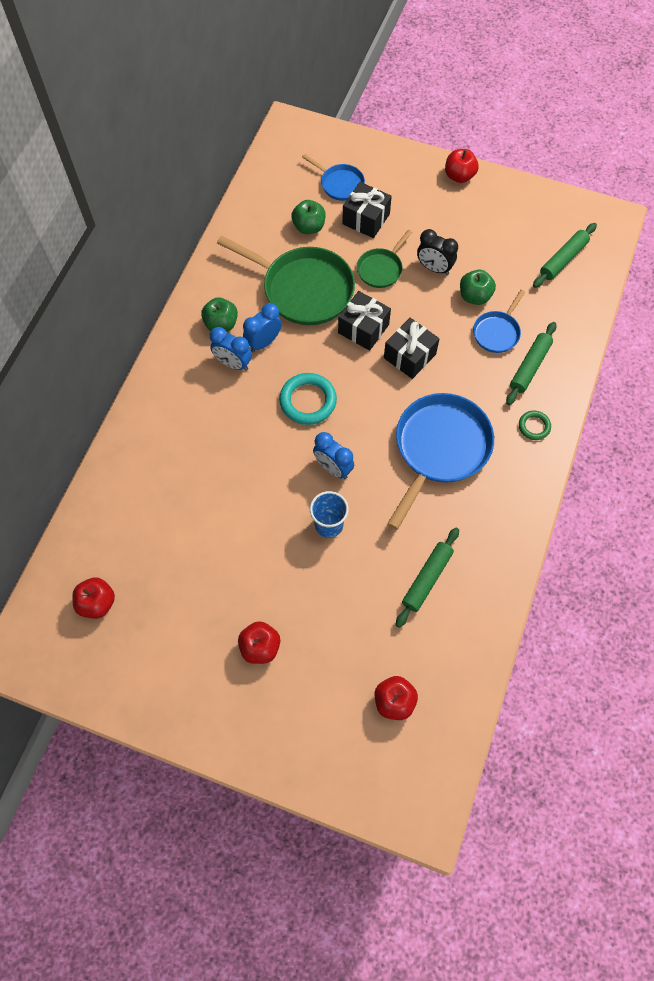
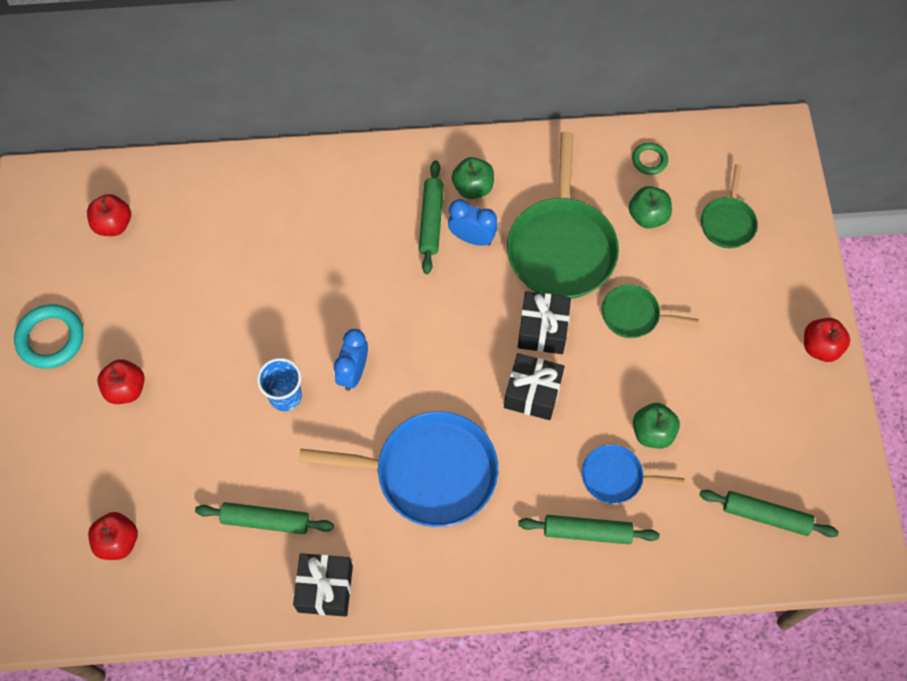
camera: 65 degrees right, 0 degrees up
(233, 363) = (431, 220): blue clock -> green rolling pin
(308, 401) = (422, 313): turquoise ring -> turquoise ring (50, 338)
(340, 184) = (727, 222): blue pan -> green pan
(366, 219) = (694, 270): black gift -> black gift (325, 589)
(434, 268) = (667, 372): black clock -> none
(534, 426) = (508, 566): green ring -> green ring (649, 160)

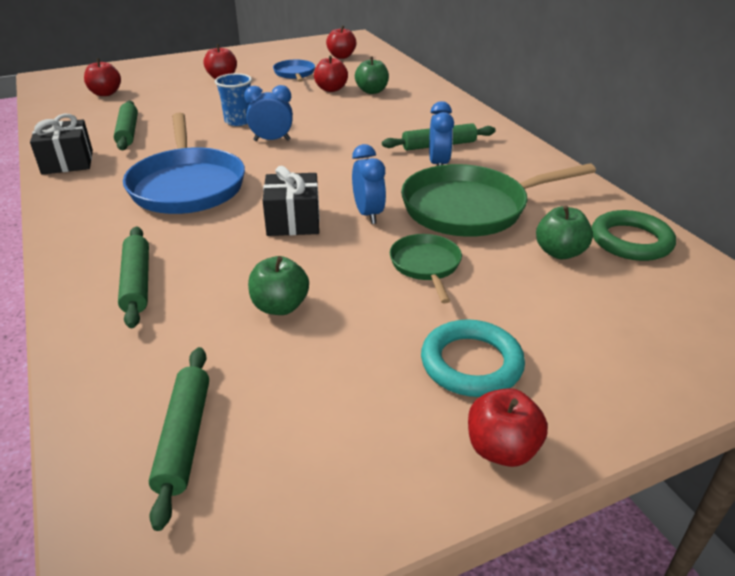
camera: 70 degrees right, 30 degrees down
(50, 338) = (249, 56): turquoise ring -> turquoise ring (471, 363)
(229, 272) = (331, 89): none -> red apple
(473, 187) = (490, 156): green apple -> green apple (372, 91)
(542, 330) = (368, 214): black gift -> blue clock
(616, 477) = (212, 290): blue pan -> blue pan (295, 74)
(649, 160) = (631, 241): green ring -> green ring, size x1.78
(727, 222) = (615, 313): green pan -> none

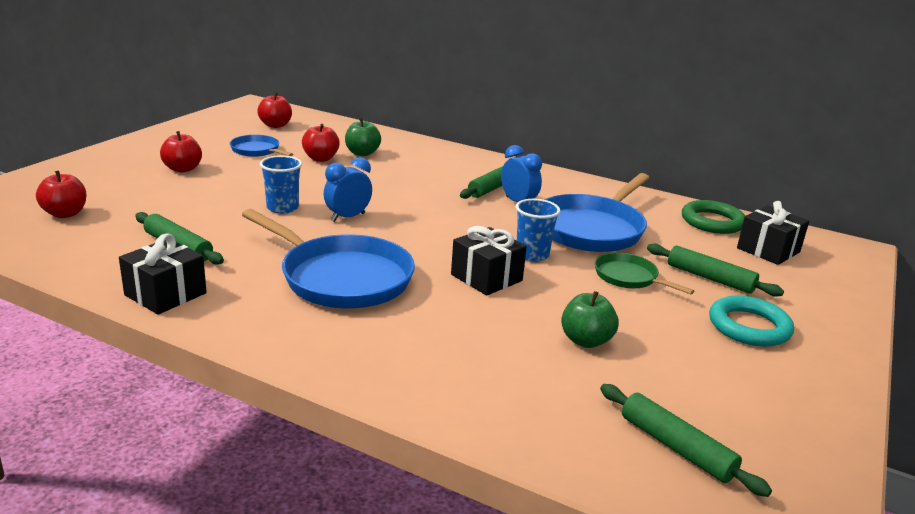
camera: 40 degrees left, 10 degrees down
(137, 282) = (448, 368): green rolling pin -> green rolling pin (710, 278)
(368, 214) = (532, 255): blue clock -> blue cup
(470, 208) = (592, 229): green pan -> blue pan
(501, 449) = (833, 365): red apple -> none
(559, 252) = (688, 242): green apple -> none
(652, 293) = (768, 250): none -> black gift

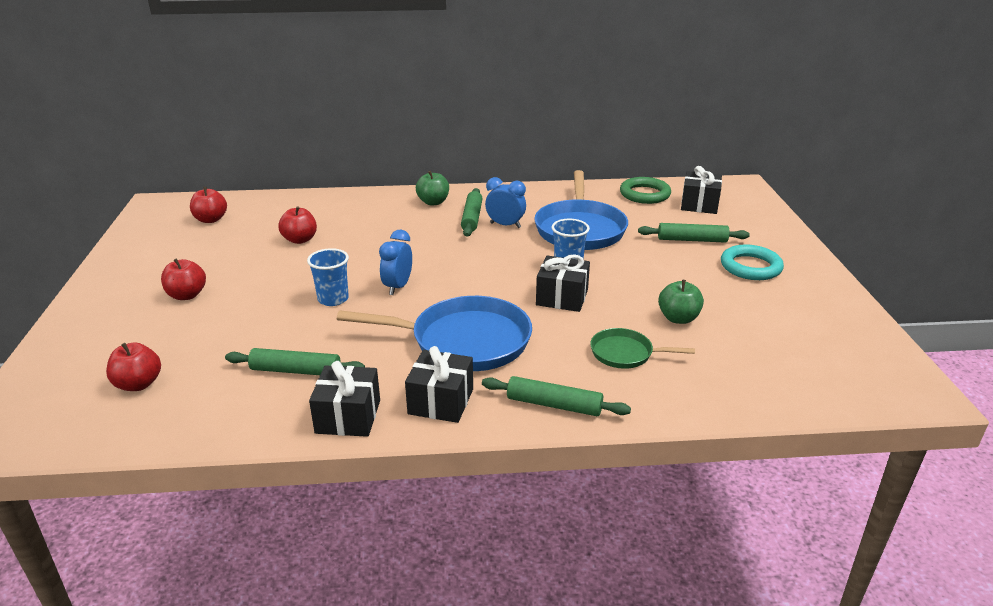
camera: 30 degrees left, 5 degrees up
(252, 314) = (441, 401): none -> black gift
(257, 150) = (231, 251): blue pan -> none
(362, 153) = (328, 222): green apple -> green apple (433, 202)
(629, 277) = (647, 259): green pan -> green pan (625, 353)
(676, 447) = (805, 367): green rolling pin -> green rolling pin (554, 405)

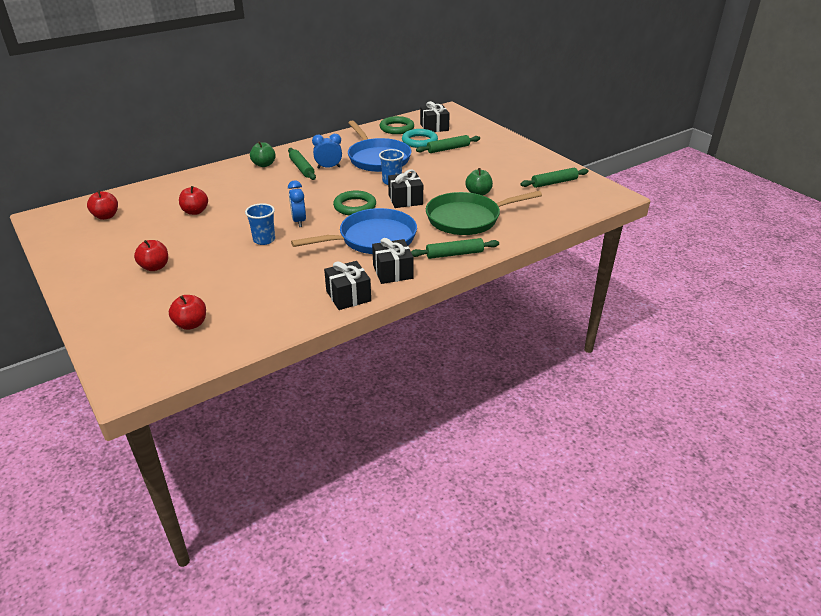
camera: 30 degrees left, 5 degrees up
(296, 371) = (288, 284): green rolling pin -> green rolling pin (554, 183)
(486, 287) = (355, 206): none -> green ring
(625, 353) = (467, 218): green pan -> green pan, size x1.94
(750, 267) = (492, 156): turquoise ring -> turquoise ring (419, 141)

